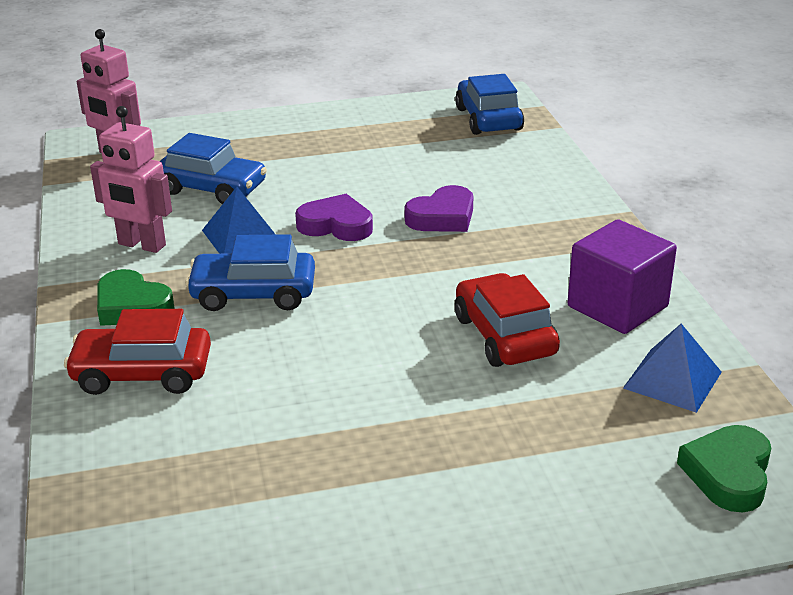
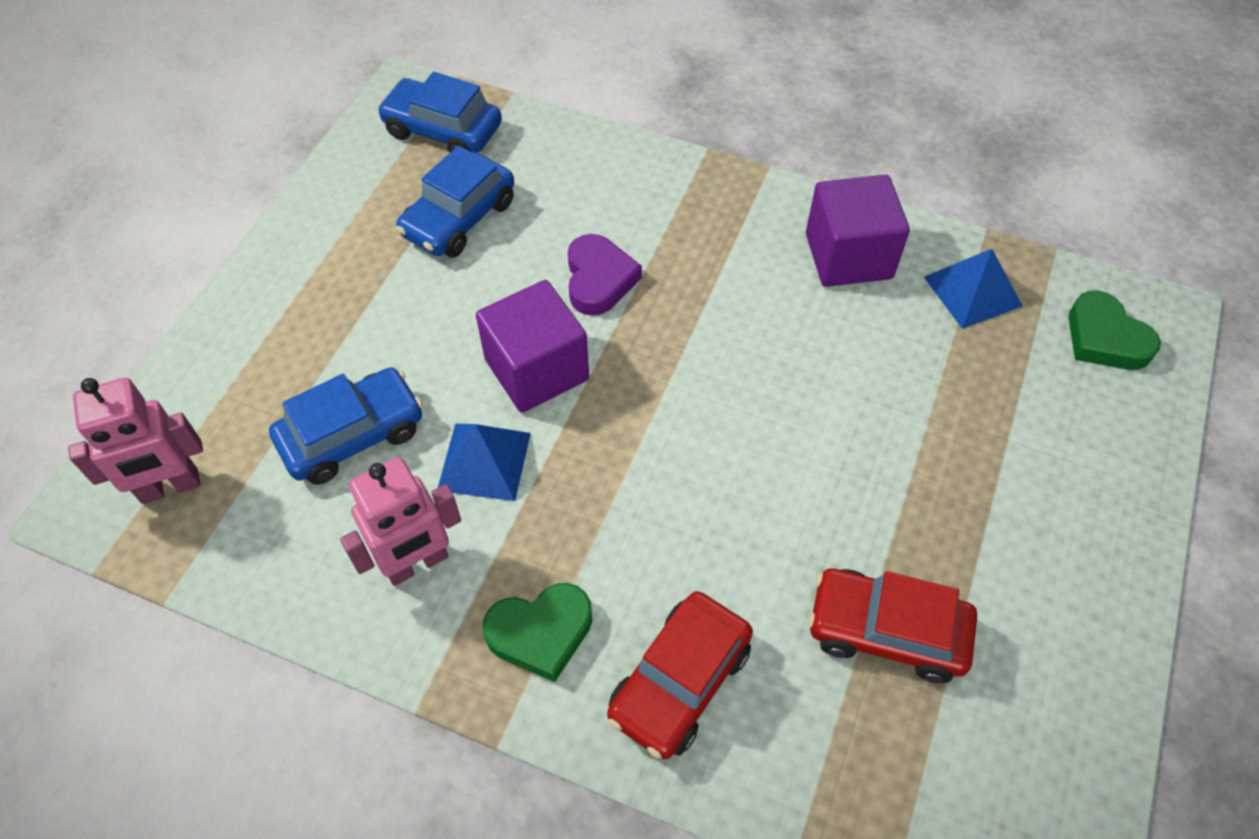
camera: 55 degrees left, 25 degrees up
(253, 294) = (608, 509): blue car -> blue car (459, 218)
(336, 225) = (536, 369): purple heart -> purple cube
(504, 336) = (833, 357): red car -> red car (886, 631)

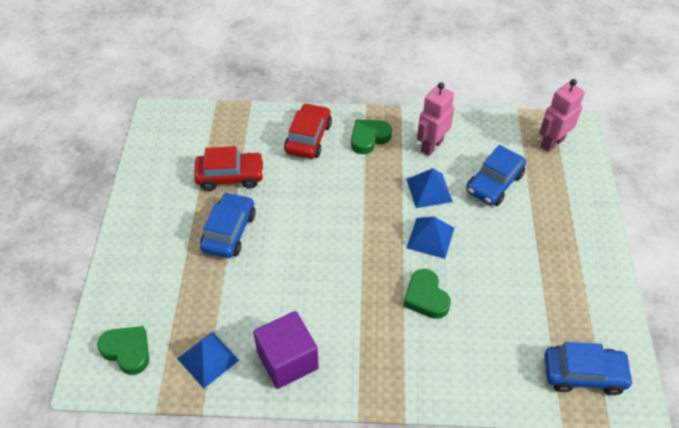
camera: 160 degrees right, 5 degrees down
(459, 218) = (527, 311): blue car -> blue car (229, 232)
(536, 369) = (430, 237): purple cube -> blue pyramid
(599, 279) = (426, 297): purple heart -> green heart

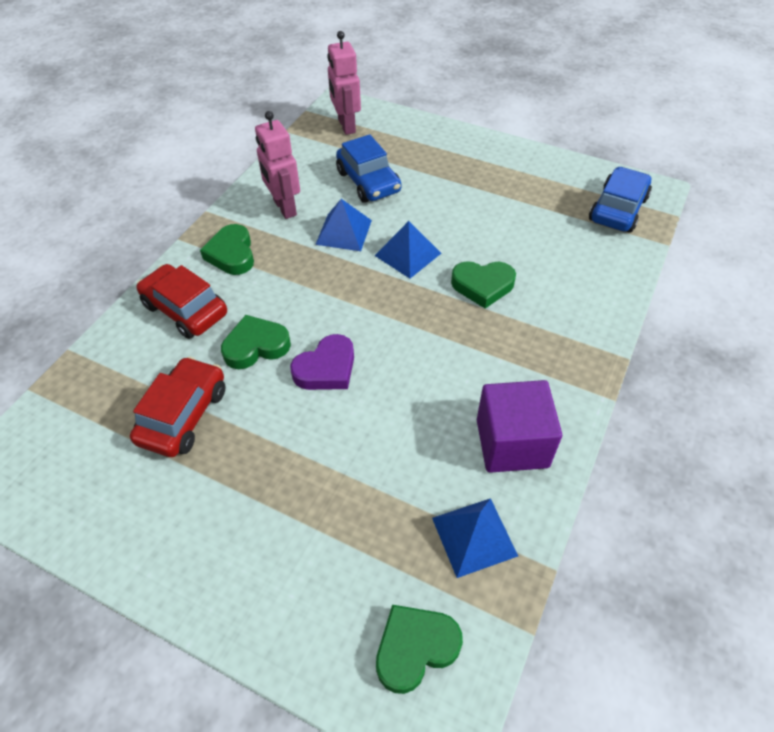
camera: 65 degrees left, 0 degrees up
(229, 232) = (279, 446): blue car -> none
(298, 187) = (256, 346): none -> green heart
(298, 231) = (326, 368): none -> purple heart

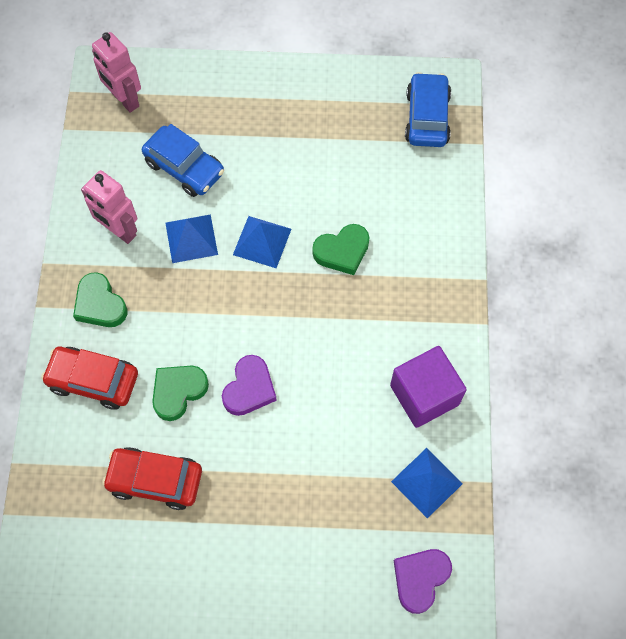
camera: 25 degrees left, 15 degrees up
(183, 415) = (155, 480): red car -> red car turned 75 degrees counterclockwise
(415, 648) = (420, 579): green heart -> purple heart

